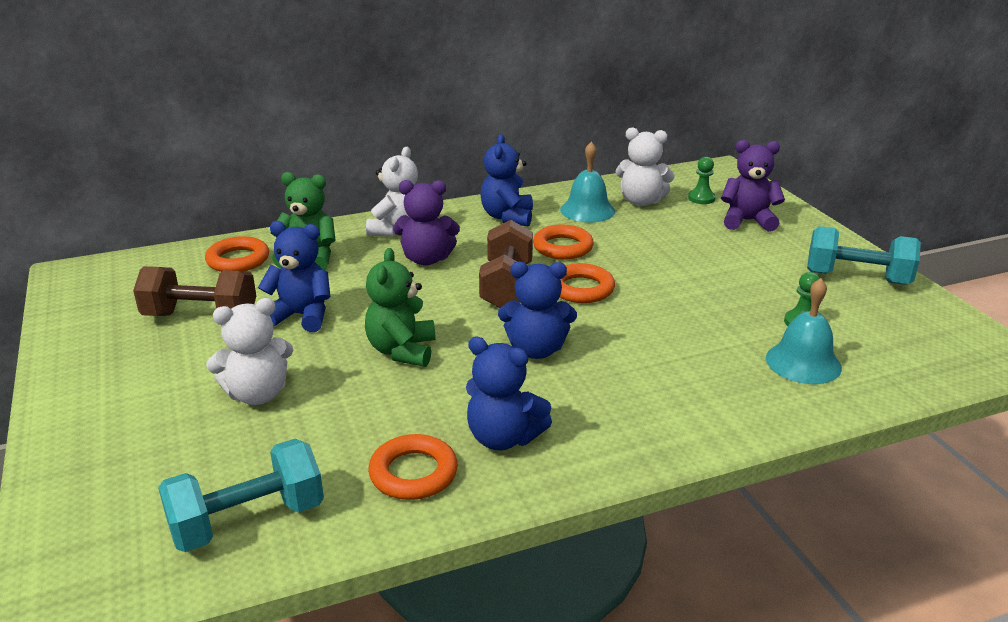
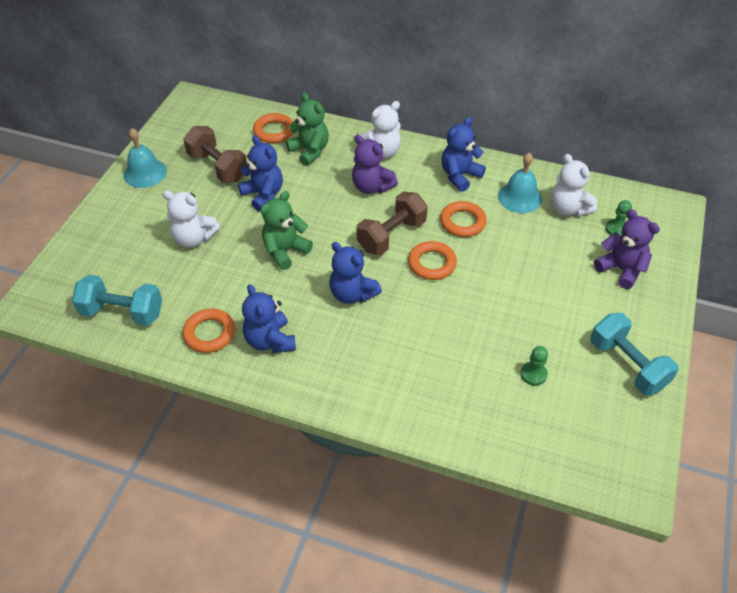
camera: 40 degrees right, 20 degrees up
(803, 362) = (491, 403): turquoise bell -> turquoise bell (145, 173)

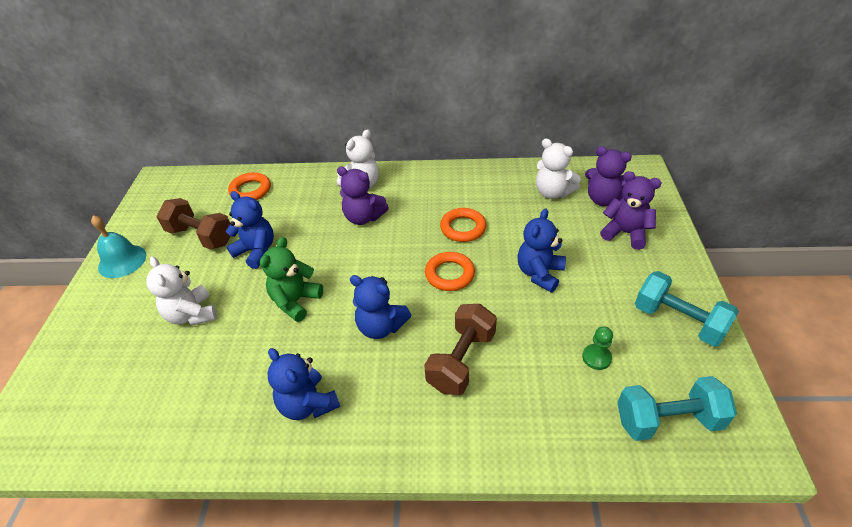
camera: 15 degrees left, 5 degrees down
(122, 312) = (124, 421): turquoise dumbbell -> turquoise dumbbell (667, 420)
(194, 238) = (192, 314): white teddy bear -> white teddy bear turned 60 degrees clockwise
(209, 333) = (235, 416): orange ring -> none
(309, 151) = (291, 200): green teddy bear -> none
(391, 235) = (399, 258): brown dumbbell -> brown dumbbell (461, 360)
(460, 176) = (443, 188): blue teddy bear -> blue teddy bear (539, 273)
(519, 197) = (505, 193): turquoise bell -> none
(616, 229) = (603, 199): green pawn -> purple teddy bear

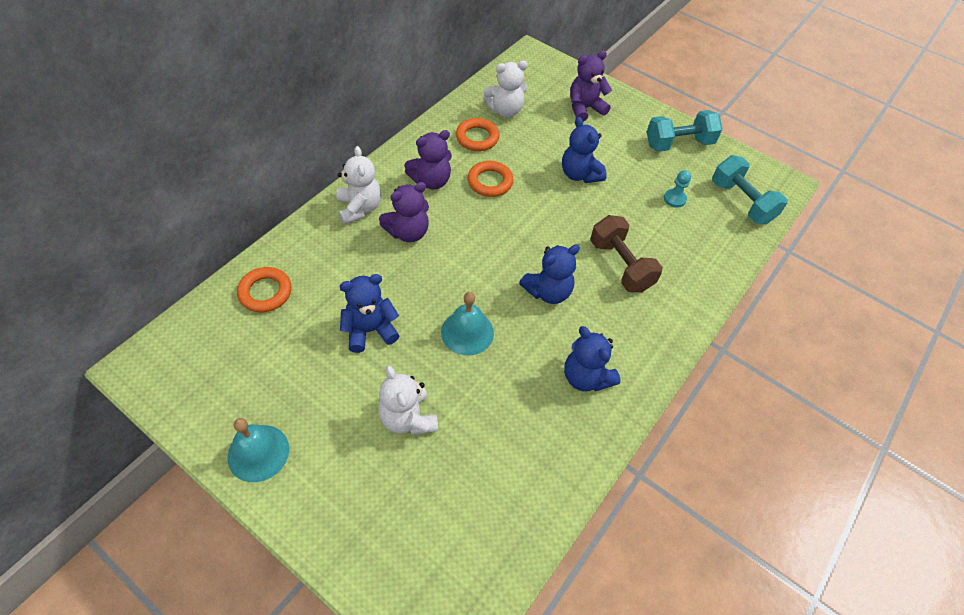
camera: 60 degrees left, 10 degrees up
(192, 314) = (408, 418): white teddy bear -> white teddy bear turned 60 degrees clockwise
(201, 236) = (295, 365): brown dumbbell -> none
(295, 301) = (467, 332): green teddy bear -> turquoise bell
(308, 404) = (586, 377): blue teddy bear -> blue teddy bear turned 60 degrees clockwise
(449, 274) = (532, 220): orange ring -> orange ring (477, 138)
(596, 357) = (674, 199): green pawn -> turquoise pawn
(603, 199) = (541, 93): purple teddy bear -> purple teddy bear (431, 181)
(667, 420) = (741, 202): turquoise dumbbell -> turquoise dumbbell turned 60 degrees counterclockwise

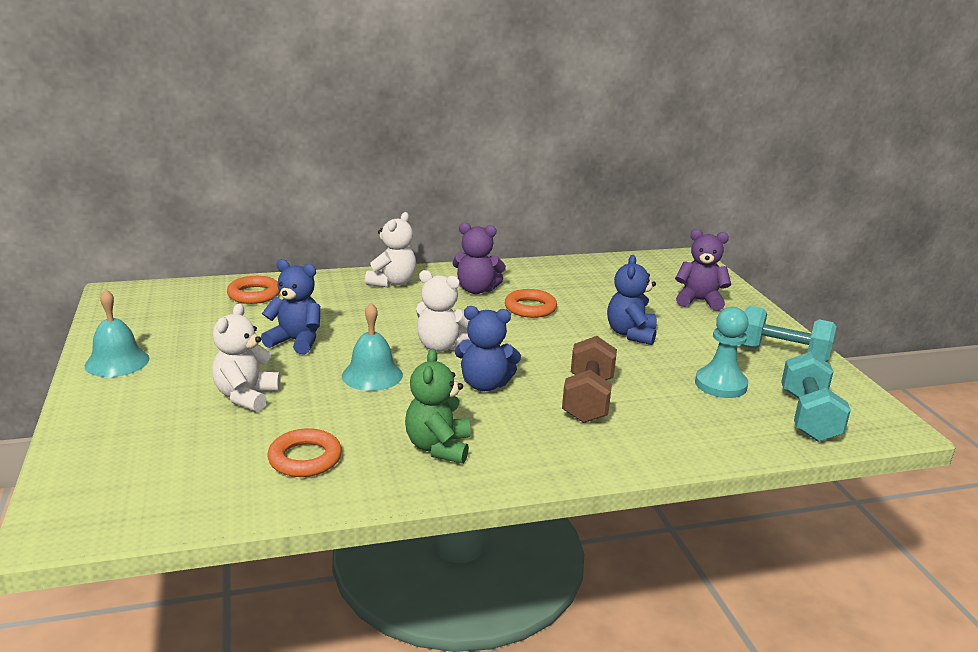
camera: 40 degrees right, 30 degrees down
(408, 232) = (411, 307): purple teddy bear -> none
(477, 138) = (557, 283): orange ring -> orange ring (305, 458)
(505, 110) = (610, 277): white teddy bear -> white teddy bear (441, 346)
(586, 377) = (438, 447): blue teddy bear -> green teddy bear
(674, 199) = (720, 384): turquoise pawn -> turquoise pawn, size x1.72

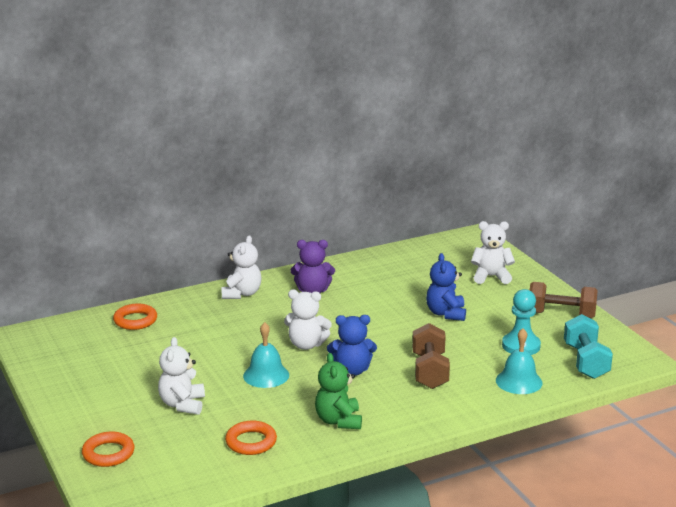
camera: 10 degrees left, 0 degrees up
(117, 362) = (67, 393): turquoise bell -> turquoise bell (519, 381)
(296, 341) = (193, 356): blue teddy bear -> none
(530, 308) = (361, 302): orange ring -> orange ring (108, 453)
(699, 301) = (491, 277): purple teddy bear -> white teddy bear
(782, 354) = (561, 315): turquoise dumbbell -> brown dumbbell

